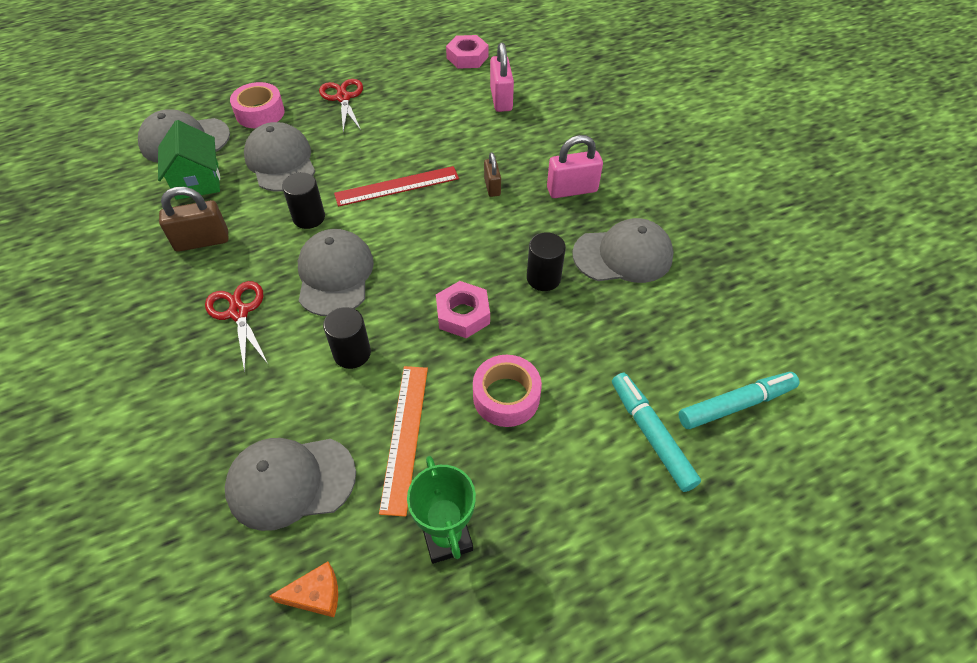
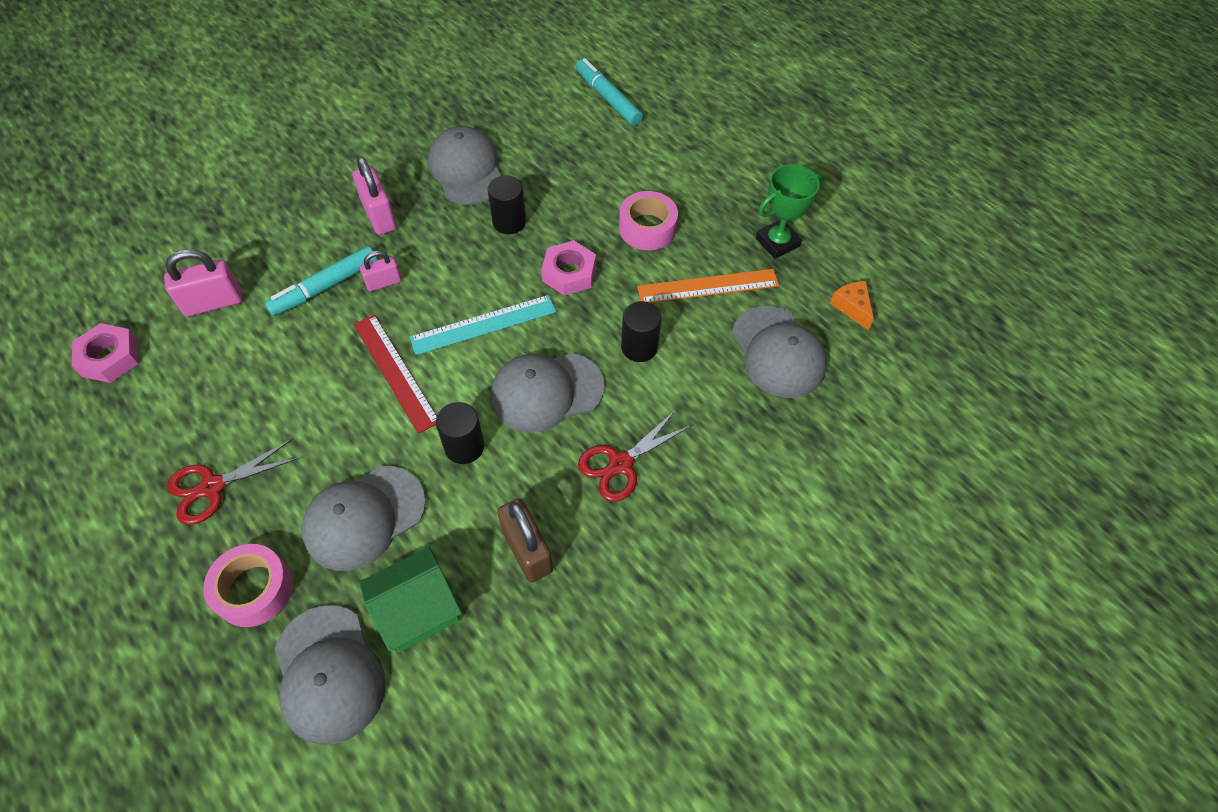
camera: 105 degrees left, 5 degrees up
(423, 243) = (483, 324): none -> turquoise ruler
(492, 187) = (384, 282): brown padlock -> pink padlock
(651, 435) = (650, 141): turquoise marker -> turquoise marker (325, 287)

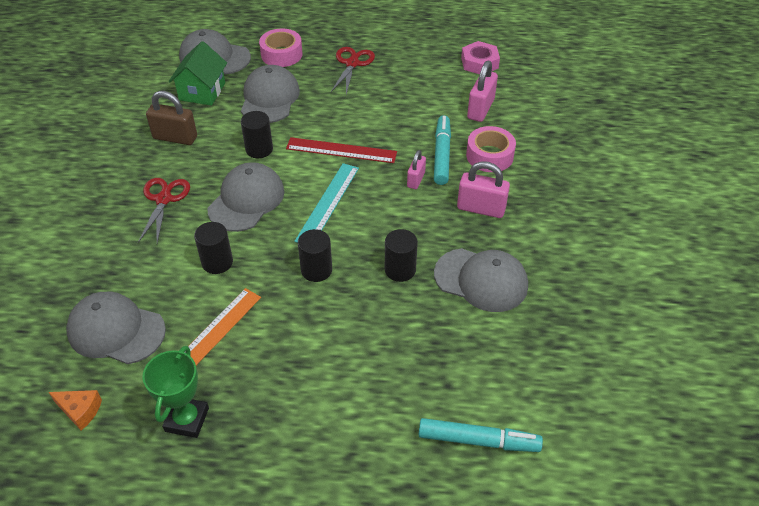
camera: 135 degrees right, 10 degrees down
(569, 273) = (316, 270): pink nut -> black cylinder
(647, 228) = (301, 345): pink tape -> pink tape (489, 156)

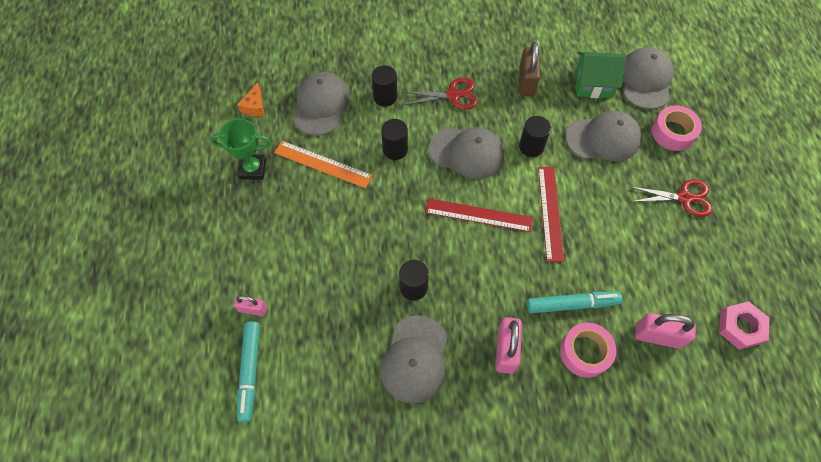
camera: 80 degrees right, 15 degrees up
(316, 270) = (401, 221): black cylinder -> black cylinder (385, 97)
(328, 203) = (478, 215): turquoise ruler -> red ruler
(416, 180) = (529, 285): pink padlock -> pink padlock (253, 309)

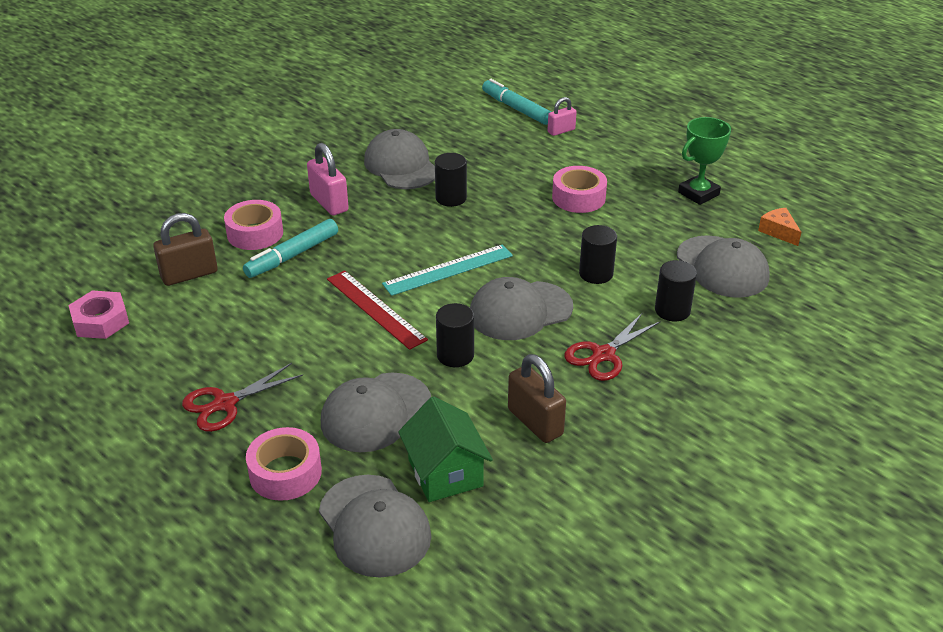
camera: 140 degrees right, 25 degrees down
(323, 164) = (645, 228): orange ruler -> none
(329, 222) = (578, 197): none -> pink tape
(478, 215) = (448, 270): red ruler -> turquoise ruler
(593, 84) = (445, 473): green house -> green house turned 75 degrees counterclockwise
(657, 336) = (189, 274): pink padlock -> brown padlock

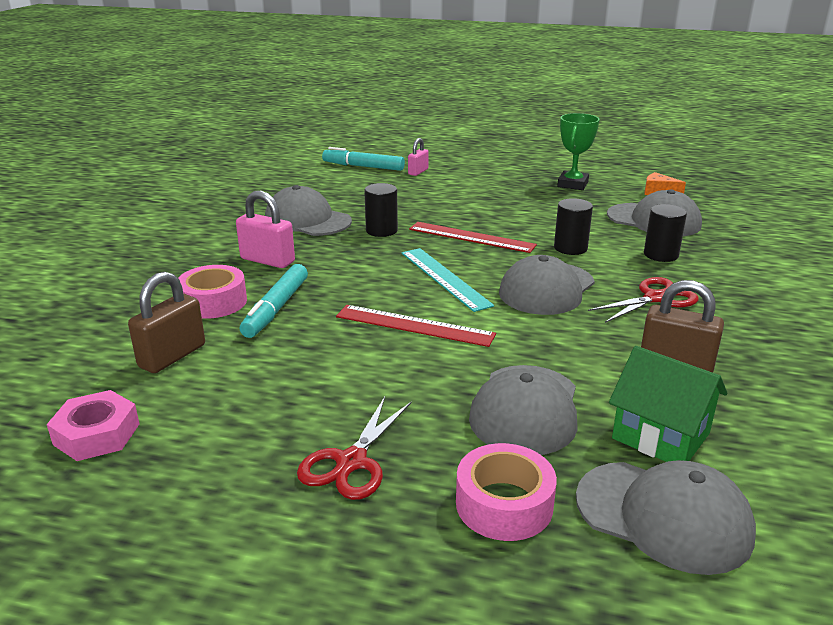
camera: 30 degrees left, 10 degrees down
(448, 270) = (444, 278): turquoise ruler -> turquoise ruler turned 60 degrees counterclockwise
(455, 355) = (536, 337): black cylinder -> none
(520, 231) = (471, 237): none -> red ruler
(578, 197) = (488, 206): pink tape -> none
(603, 355) = (656, 298): red scissors -> red scissors turned 135 degrees counterclockwise

